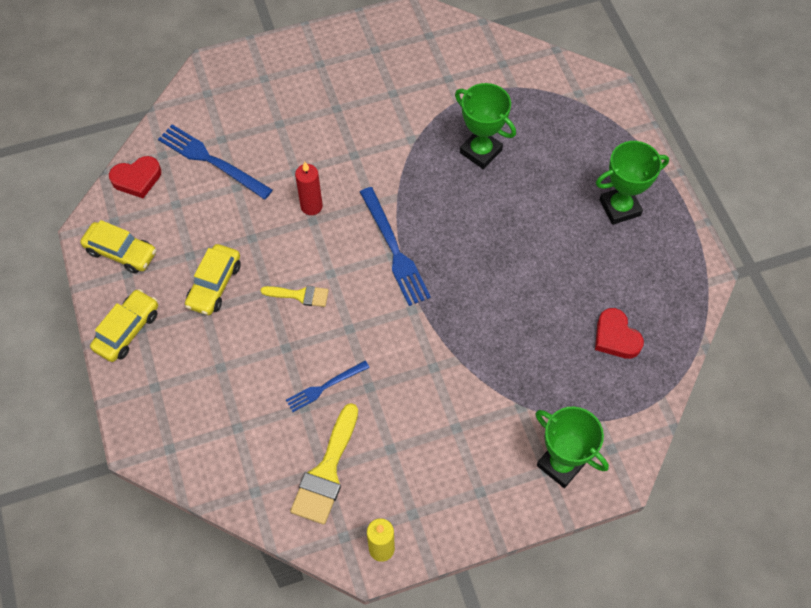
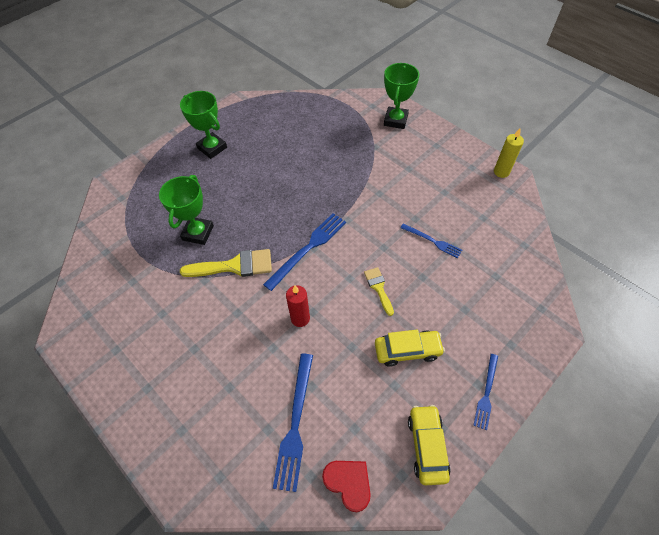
camera: 115 degrees left, 5 degrees down
(127, 330) = (486, 393): yellow car -> blue fork
(326, 471) = (482, 215): yellow brush -> yellow brush (234, 266)
(616, 337) = (305, 123): red heart -> none

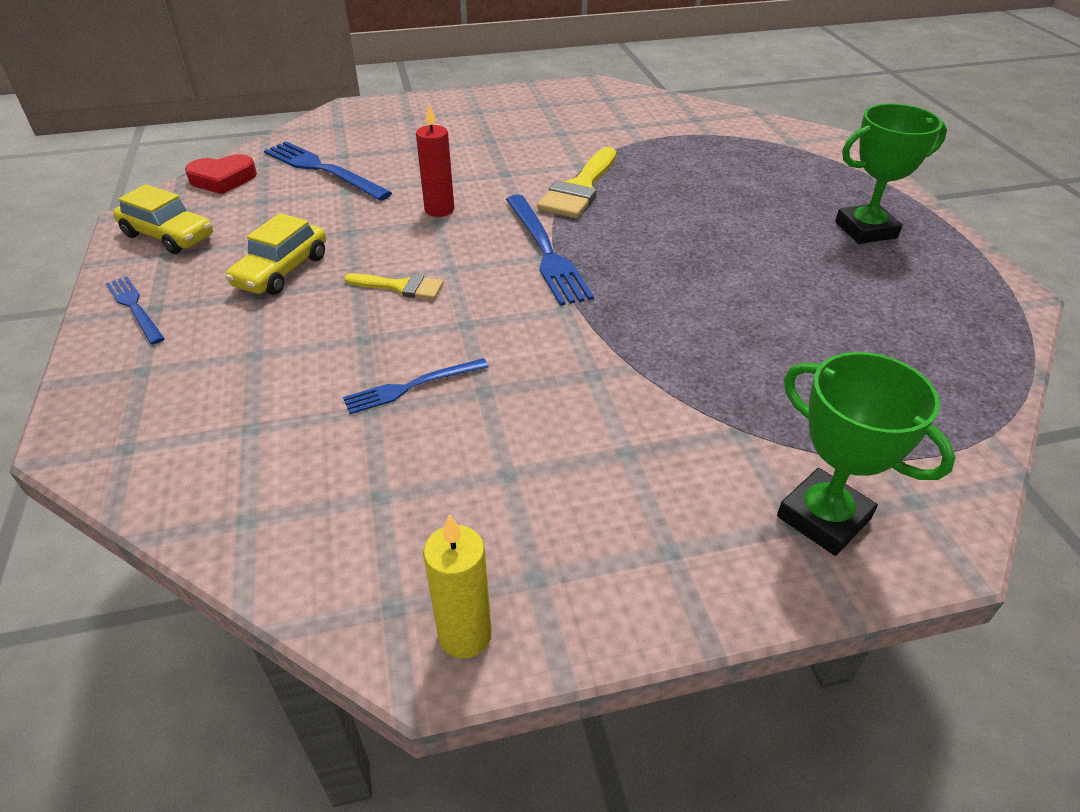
camera: 120 degrees right, 15 degrees down
(198, 233) = (669, 177): green trophy -> none

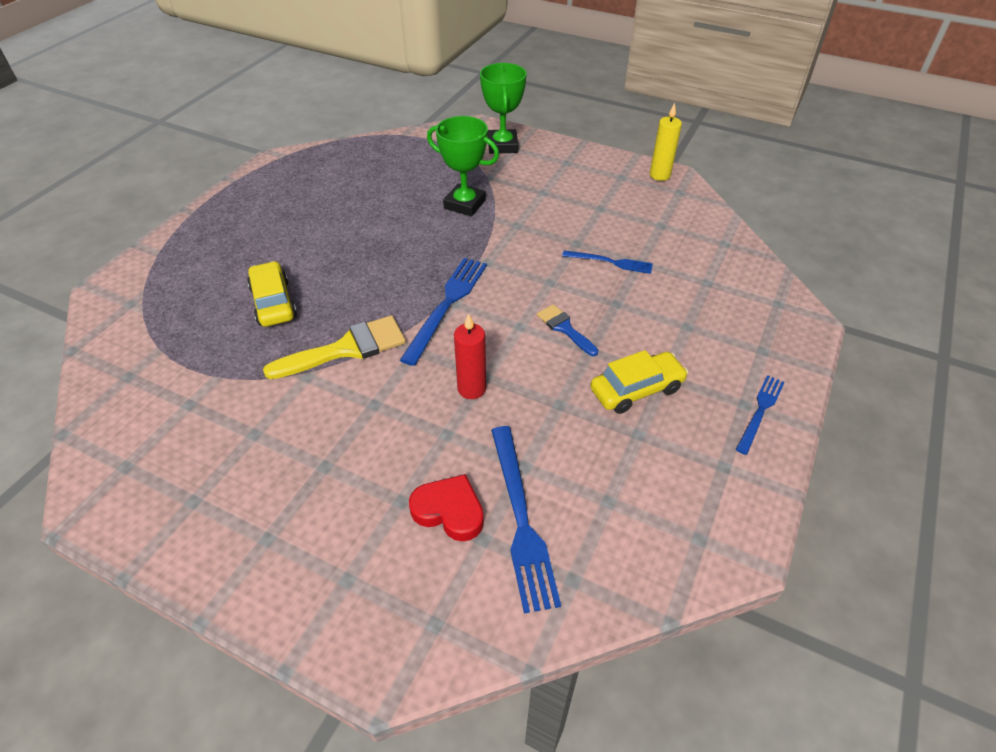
camera: 140 degrees left, 5 degrees up
(134, 308) = (760, 411): blue fork -> blue fork turned 150 degrees counterclockwise
(168, 236) = (715, 493): yellow car -> yellow car (273, 303)
(223, 179) = (631, 571): red heart -> red heart (449, 511)
(400, 287) = (565, 328): yellow brush -> blue brush
(865, 230) = (255, 218): green trophy -> green trophy (464, 204)

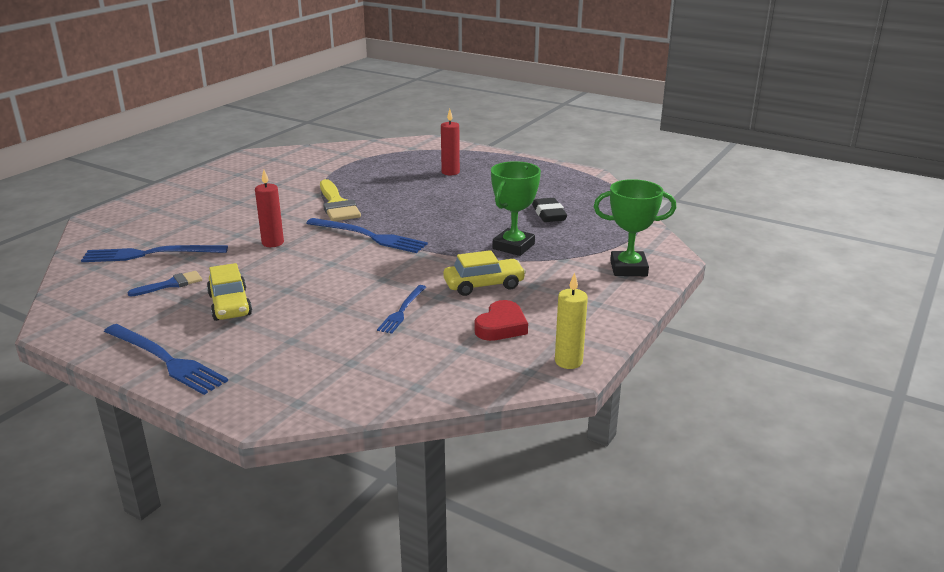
camera: 95 degrees right, 20 degrees down
(245, 258) = (450, 172): none -> red candle
(273, 303) = (396, 182): yellow car -> yellow car (484, 285)
(385, 184) = (549, 214): none -> black eraser
(449, 511) = (175, 234): red heart -> red heart (501, 326)
(565, 328) = (318, 281): blue brush -> blue brush (171, 284)
(760, 411) = (166, 360): blue fork -> blue fork, size x1.67

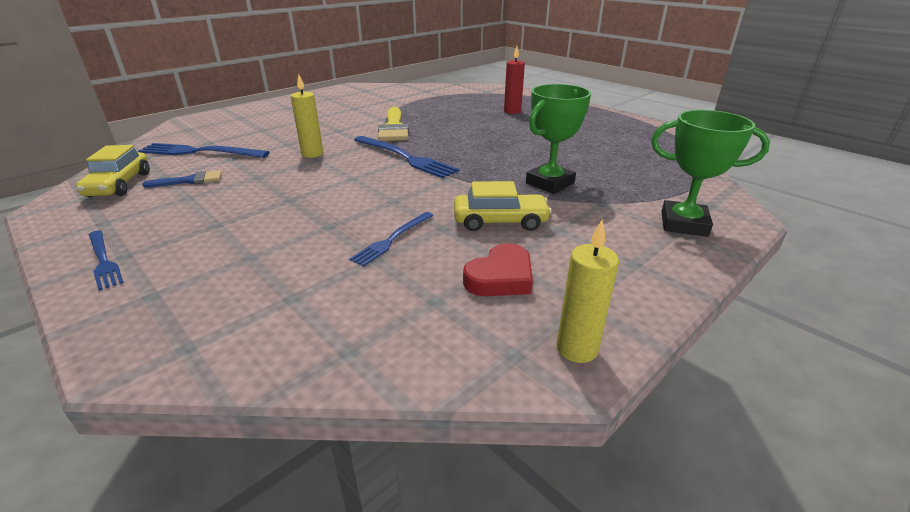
camera: 15 degrees right, 5 degrees up
(166, 360) = (103, 260): blue fork -> blue fork, size x0.60
(230, 305) = (223, 208): yellow car -> yellow car (119, 185)
(273, 243) = (312, 154): red candle -> yellow candle
(549, 214) = (599, 156): black eraser -> none

